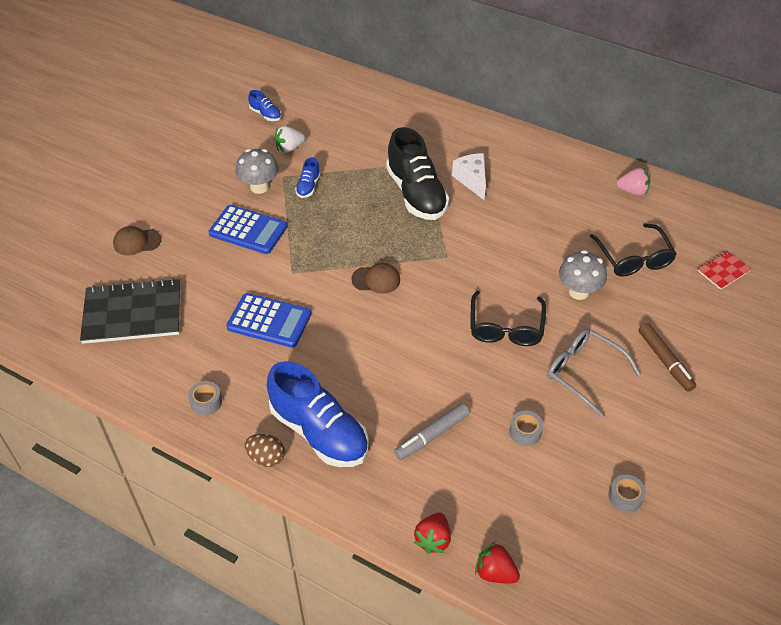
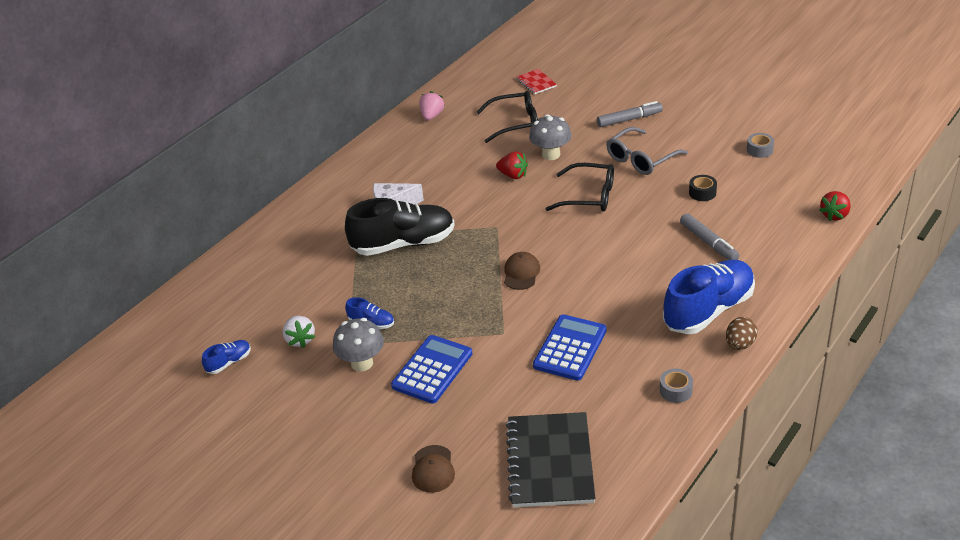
camera: 80 degrees left, 10 degrees down
(433, 539) = (811, 245): red strawberry -> red strawberry (513, 175)
(525, 432) = (702, 193): grey tape -> black tape
(665, 361) = (629, 119): brown marker -> grey marker

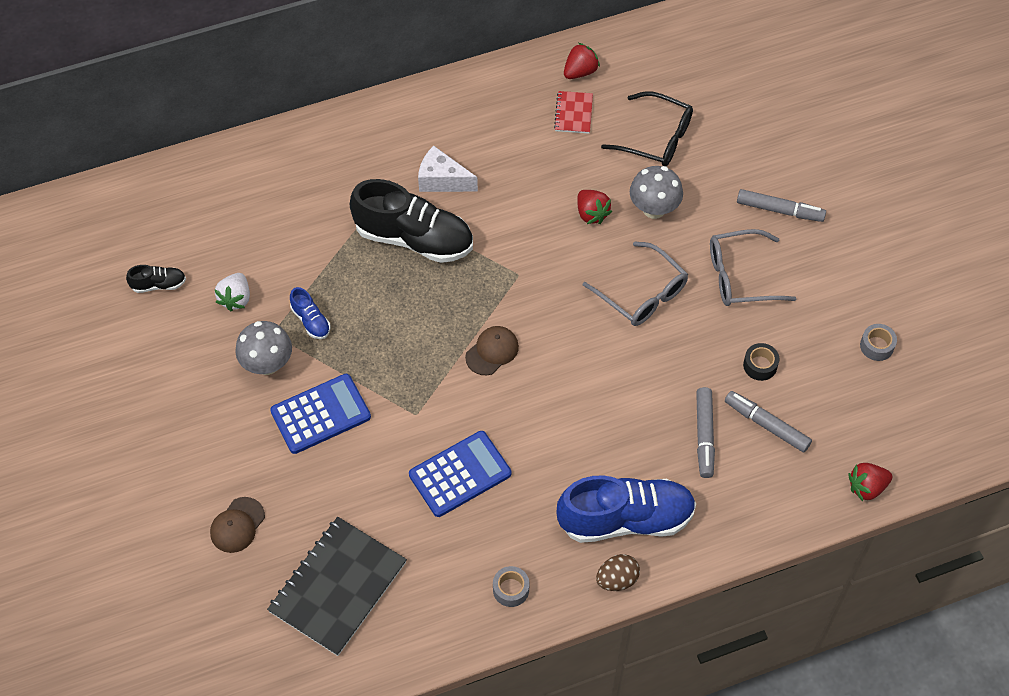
camera: 30 degrees right, 20 degrees up
(229, 362) = (159, 284): blue shoe -> black shoe
(432, 116) = (580, 71): pink strawberry -> red strawberry
(536, 83) = (729, 89): red notebook -> red notebook (573, 113)
(589, 196) = (642, 294): black glasses -> grey glasses
(740, 218) = (766, 425): none -> grey marker

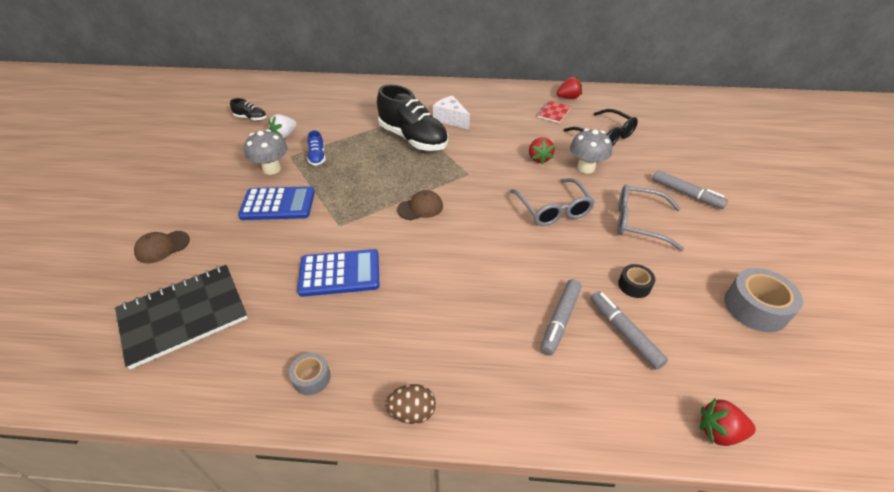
camera: 25 degrees right, 15 degrees down
(625, 519) = (452, 360): blue shoe -> none
(876, 346) = (755, 308): grey tape -> grey tape, size x1.78

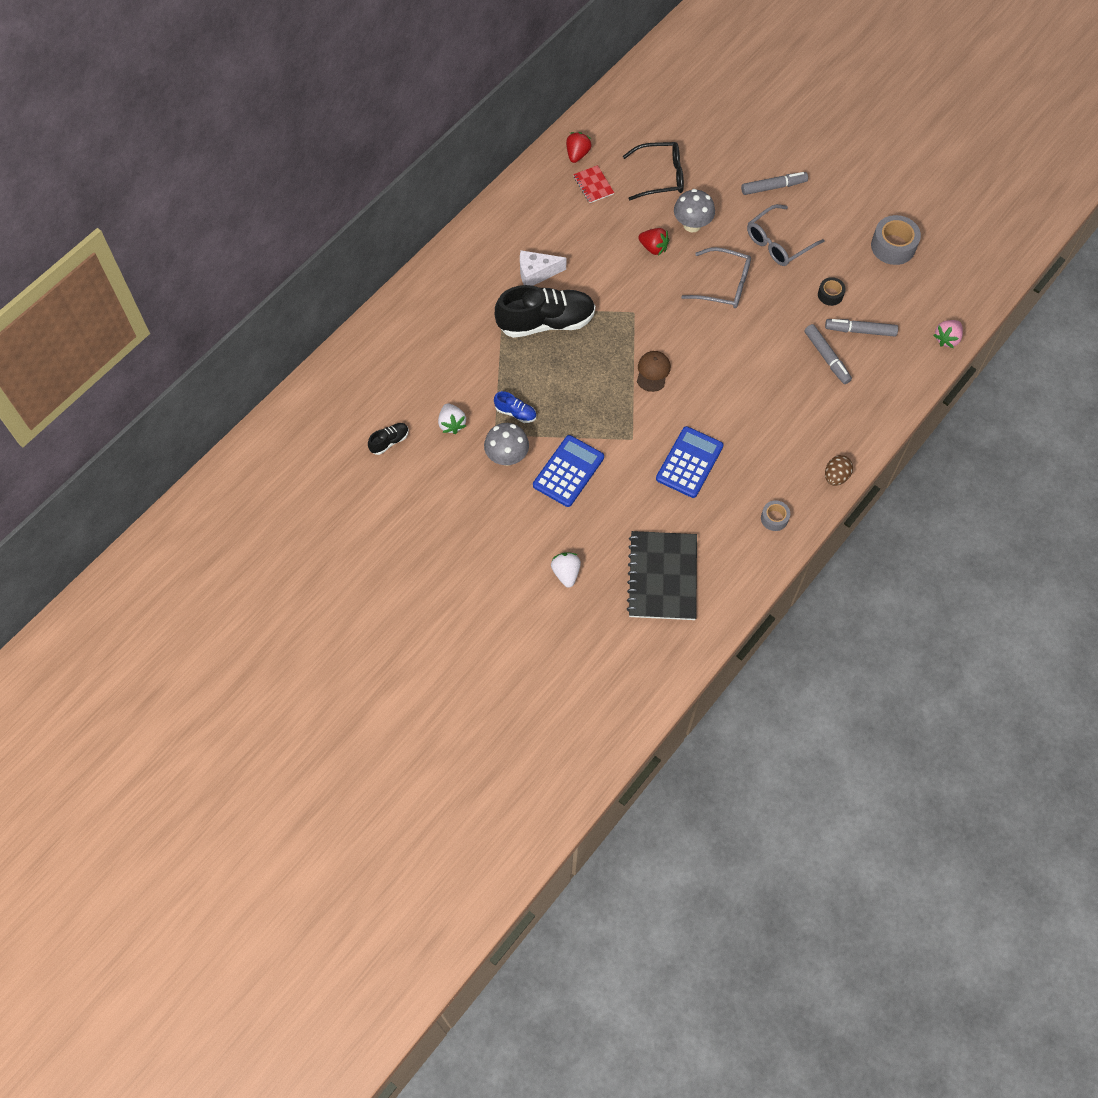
camera: 55 degrees left, 20 degrees up
(162, 247) = (566, 573): brown cap -> white strawberry
(719, 432) = (947, 339): red strawberry -> pink strawberry

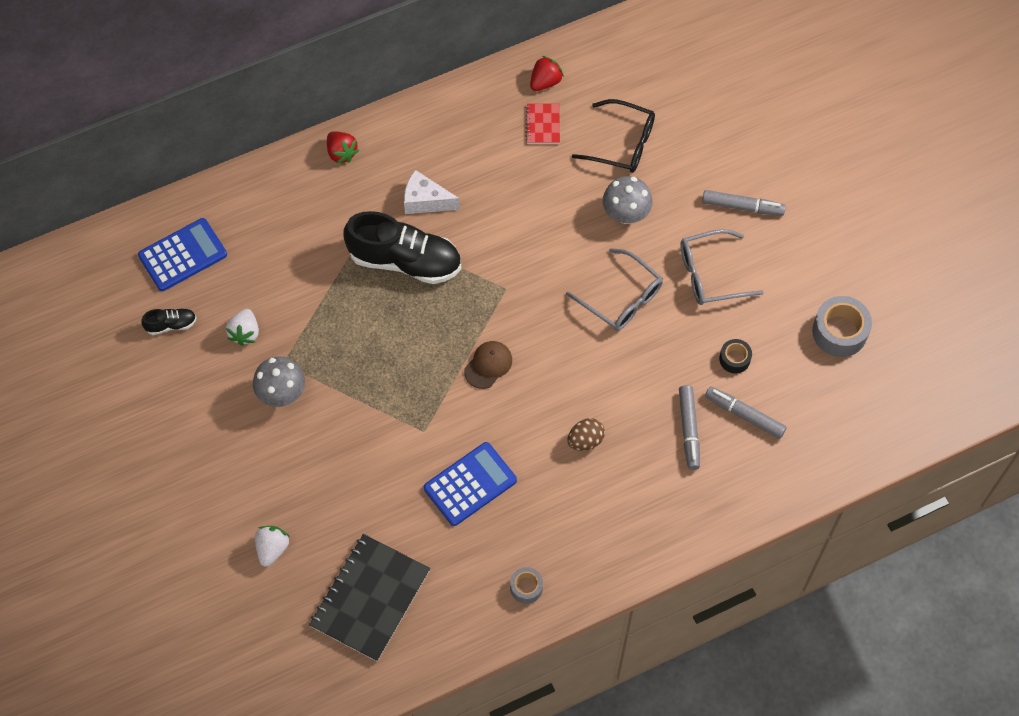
camera: 25 degrees right, 0 degrees up
(515, 413) = (317, 349): blue shoe -> none
(568, 471) = (336, 438): blue calculator -> blue calculator (183, 255)
(653, 248) = (568, 223): red strawberry -> red strawberry (341, 153)
(836, 476) = (620, 570): brown egg -> brown egg (585, 440)
(947, 339) = (838, 466): pink strawberry -> none

